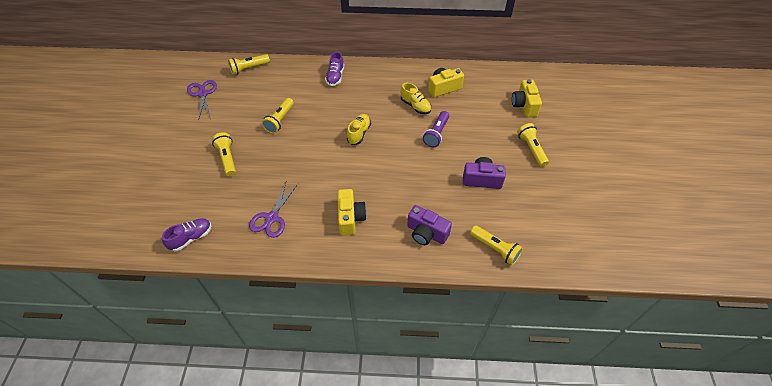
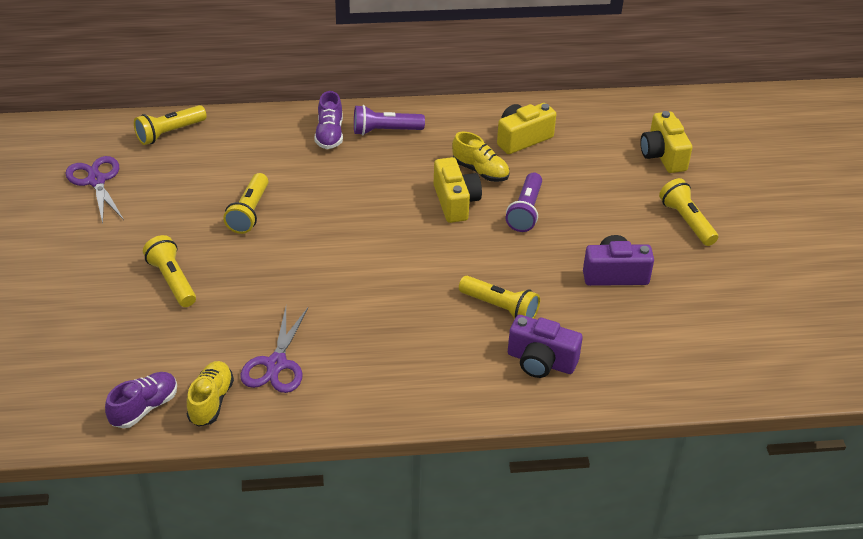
camera: 10 degrees left, 10 degrees down
(350, 218) = (410, 351): yellow camera -> yellow camera (455, 202)
(359, 133) = (393, 221): yellow shoe -> yellow shoe (211, 401)
(366, 77) = (385, 131): none -> purple flashlight
(495, 249) = (656, 373): yellow flashlight -> yellow flashlight (500, 308)

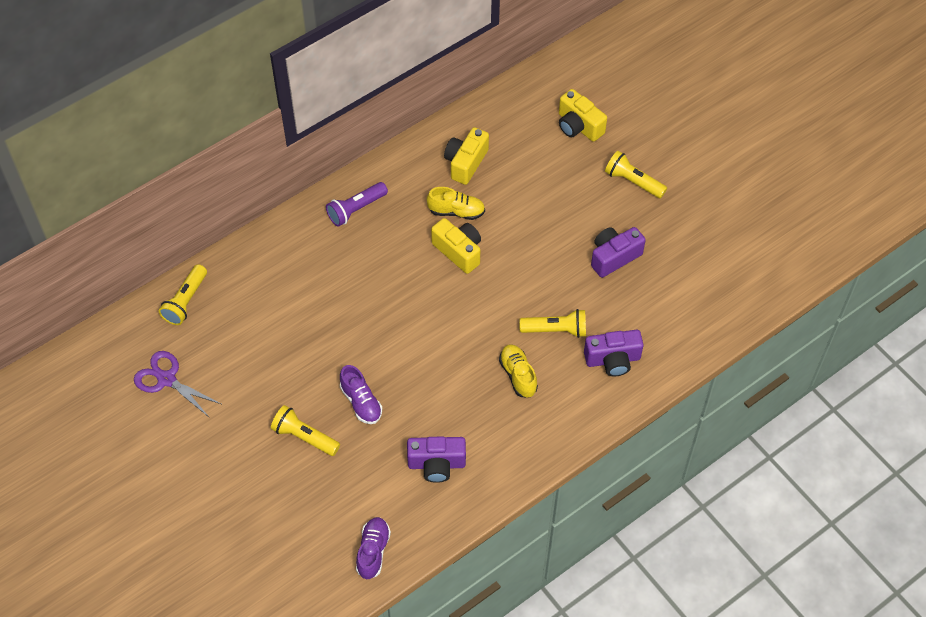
camera: 30 degrees left, 15 degrees up
(211, 401) = (415, 519): yellow shoe -> yellow shoe (518, 375)
(249, 212) = (312, 344): yellow flashlight -> none
(276, 364) = (436, 464): purple scissors -> purple camera
(329, 134) = (315, 236): purple shoe -> purple shoe (361, 402)
(525, 211) = (515, 233): purple flashlight -> none

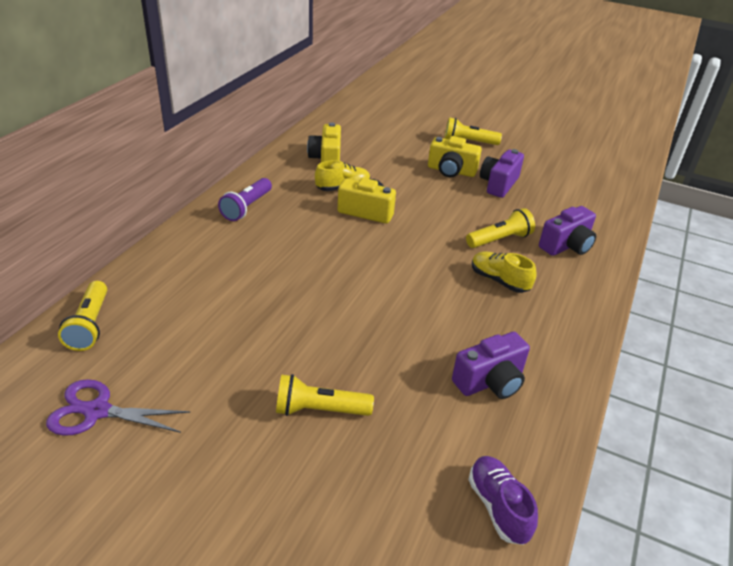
camera: 30 degrees left, 20 degrees down
(361, 402) = (362, 353): purple shoe -> none
(578, 126) = (399, 123): yellow camera -> yellow camera (451, 171)

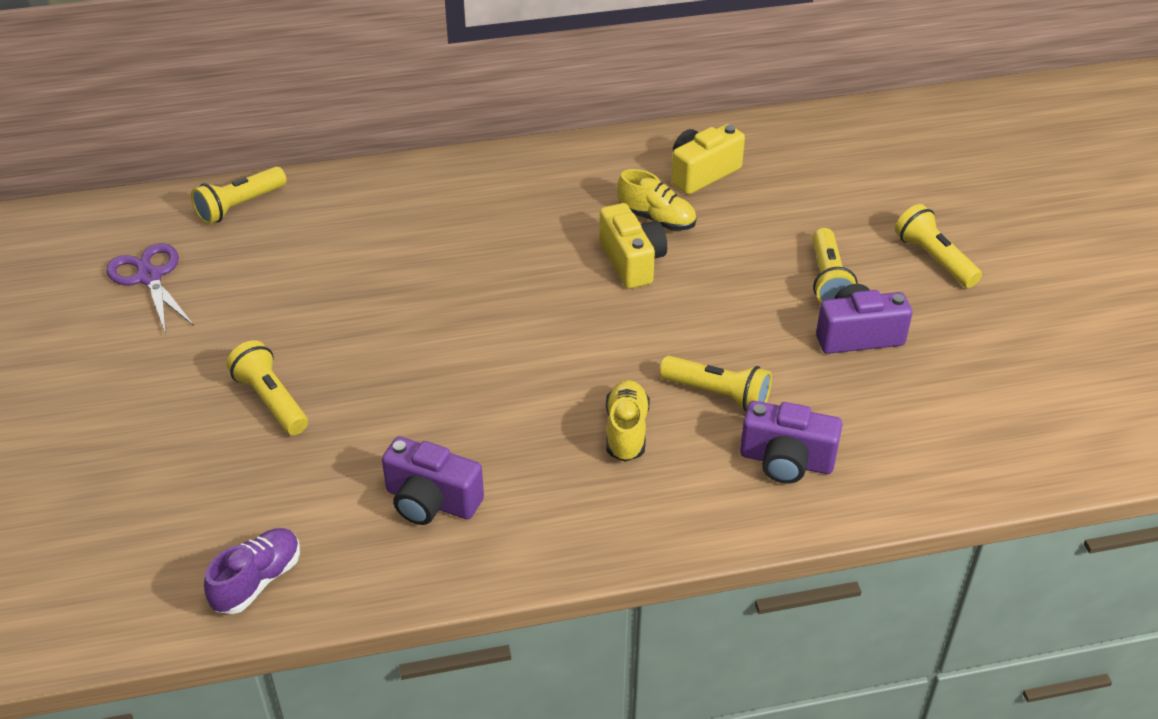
camera: 55 degrees right, 5 degrees up
(247, 207) = (523, 179): purple flashlight -> none
(451, 171) = (828, 280): yellow camera -> yellow flashlight

